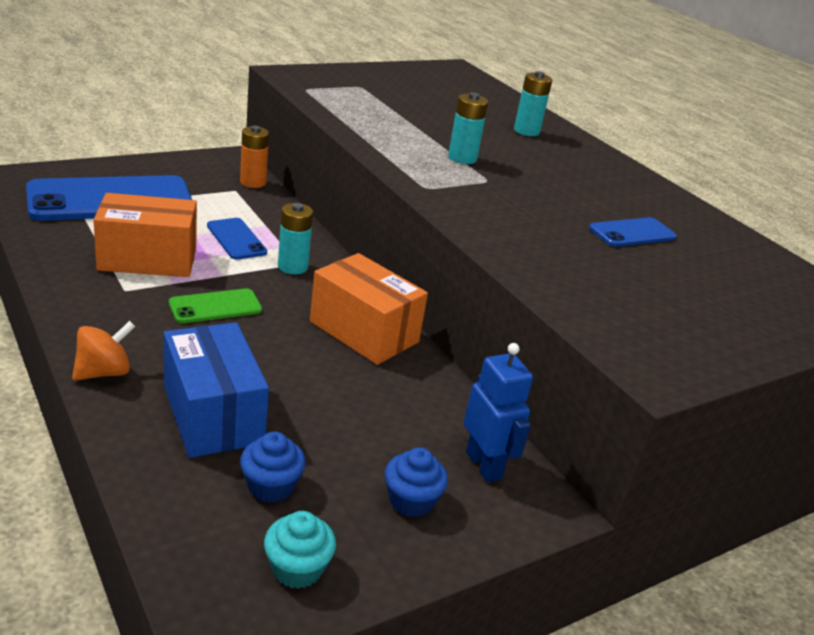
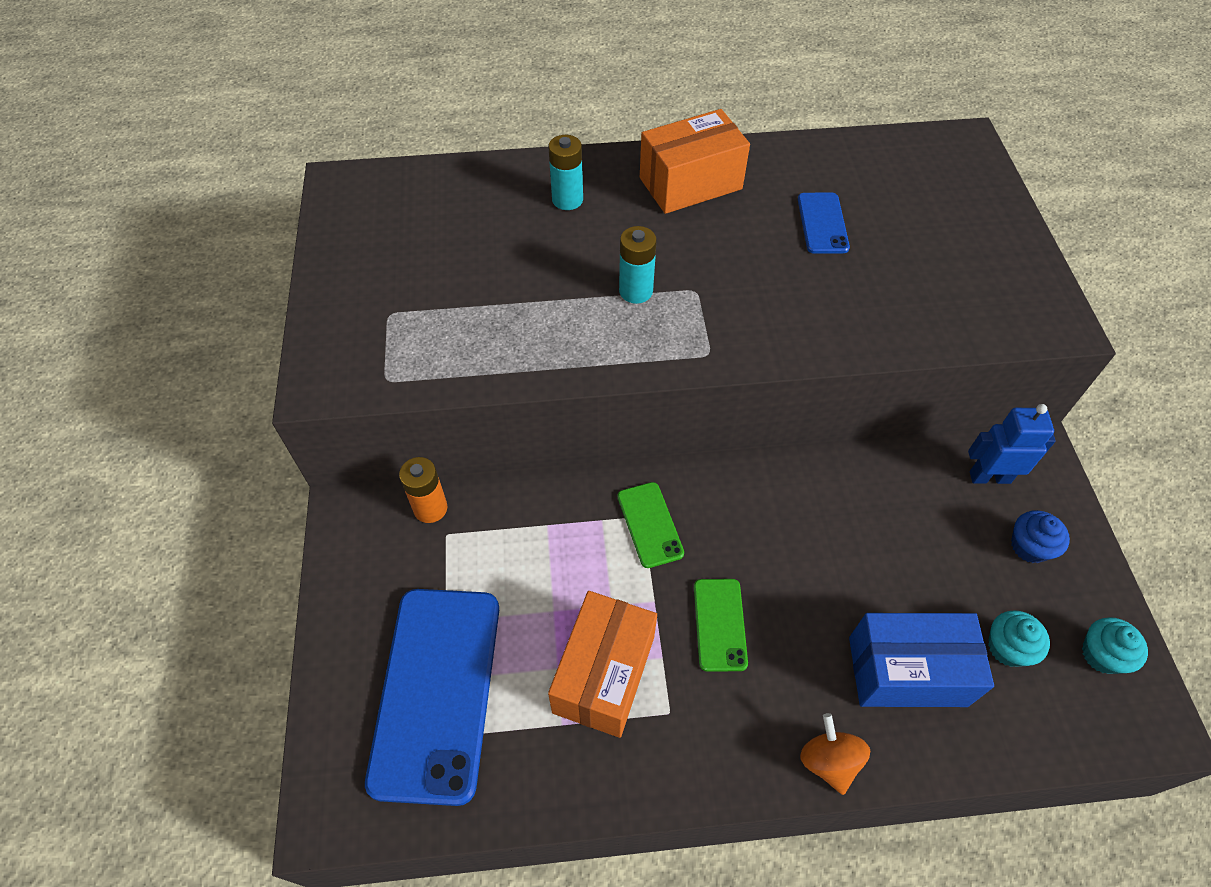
camera: 60 degrees left, 25 degrees up
(236, 239) = (575, 565): blue phone -> none
(271, 486) = (1007, 647): blue cupcake -> turquoise cupcake
(292, 267) = (650, 524): turquoise battery -> green phone
(364, 332) = (786, 498): orange box -> orange box (690, 183)

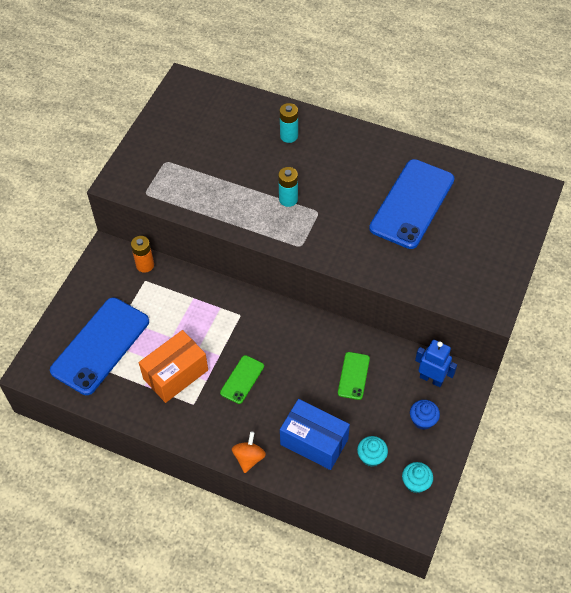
camera: 30 degrees right, 0 degrees up
(650, 524) = (241, 320): green phone -> green phone (353, 376)
(690, 183) = (359, 153): orange box -> none
(822, 223) = (412, 204): blue phone -> blue phone, size x2.11

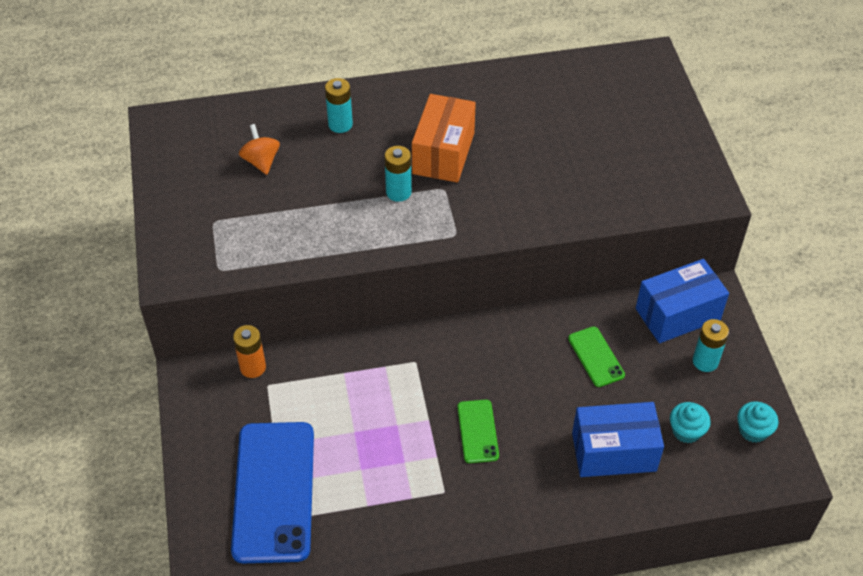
camera: 35 degrees left, 5 degrees down
(175, 374) = (395, 471): orange box -> orange box (443, 153)
(249, 458) = (558, 513): orange spinning top -> orange spinning top (261, 161)
(412, 204) = (538, 131): blue phone -> none
(423, 420) = (705, 361): blue cupcake -> turquoise battery
(431, 379) = (677, 314): blue robot -> blue box

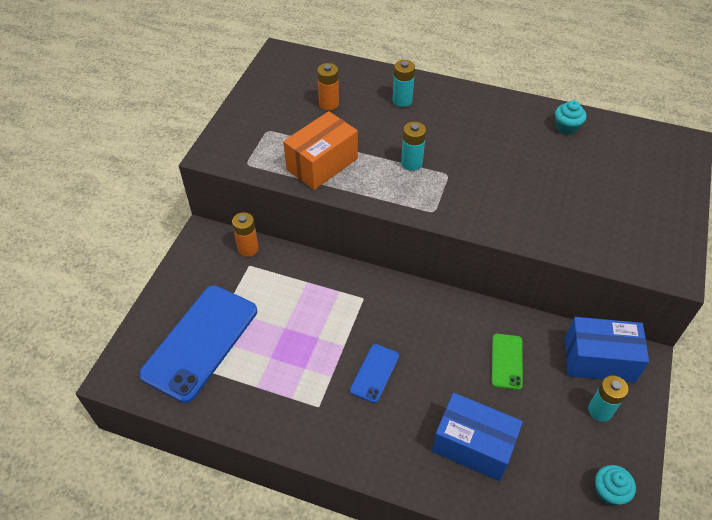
camera: 30 degrees right, 0 degrees up
(261, 161) = (329, 104): orange spinning top -> orange battery
(443, 153) = (465, 149): orange box -> orange box (322, 164)
(478, 431) = (374, 373): green phone -> blue phone
(686, 431) = (547, 460): turquoise cupcake -> turquoise cupcake (566, 127)

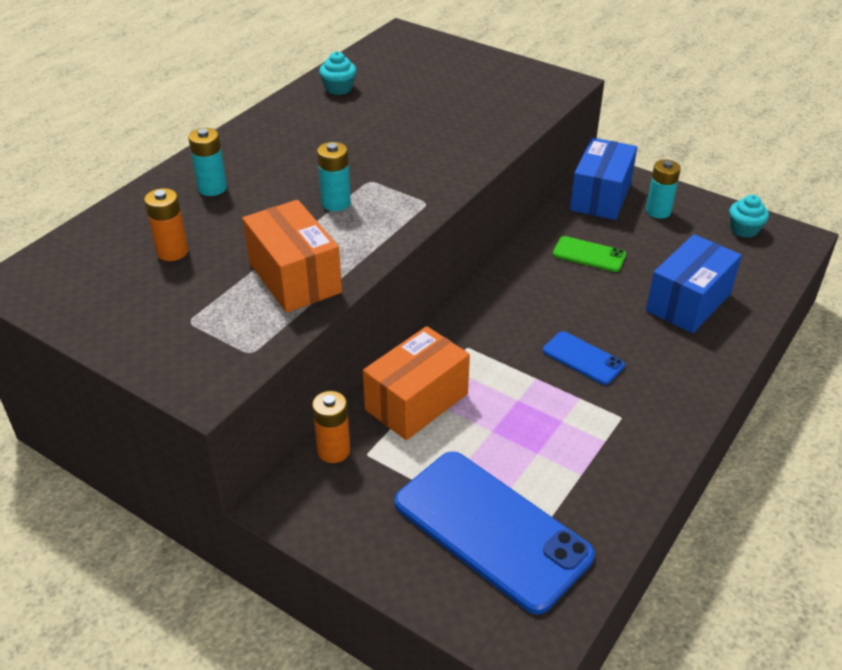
camera: 75 degrees left, 10 degrees down
(301, 280) = (416, 401): none -> orange box

